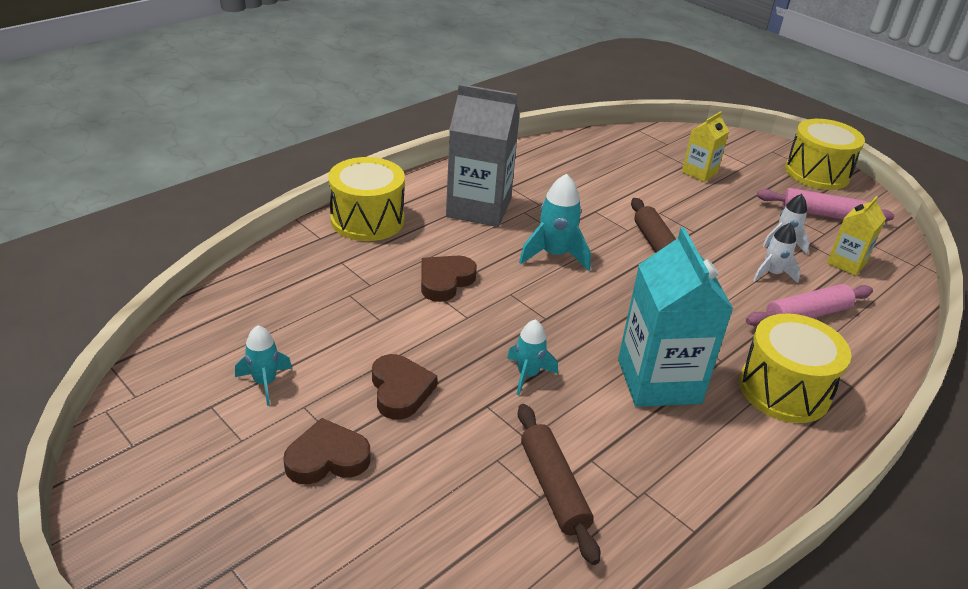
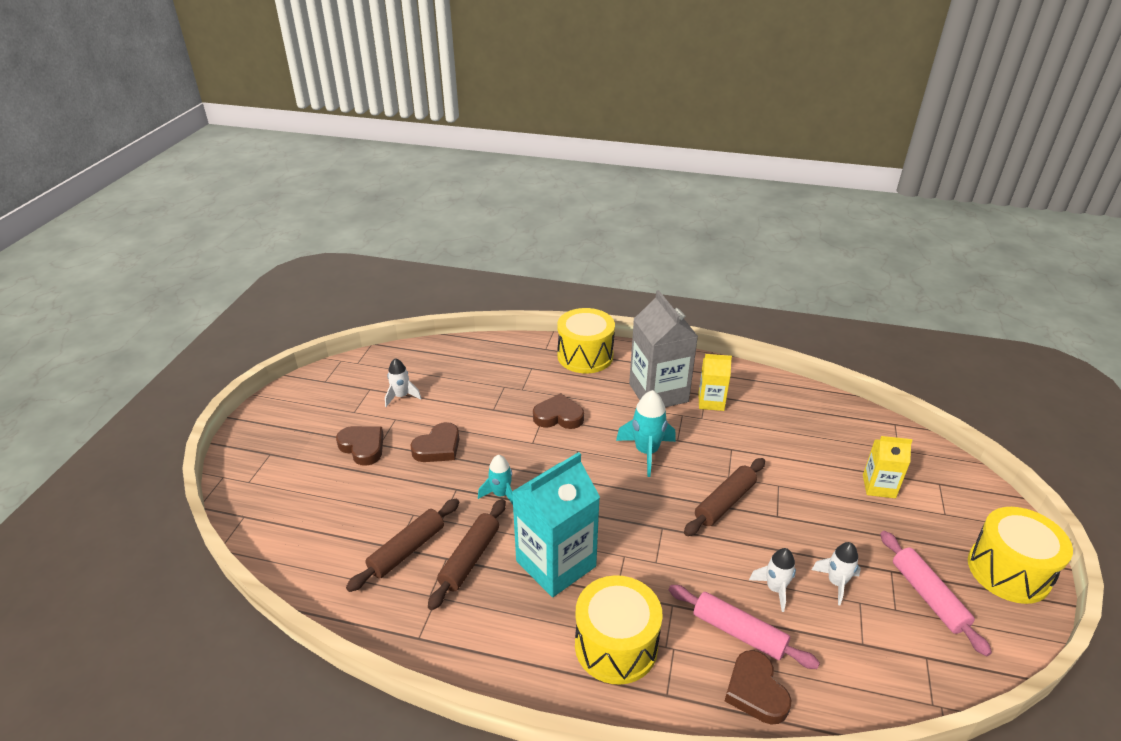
camera: 60 degrees right, 0 degrees up
(265, 382) = (401, 396): turquoise rocket -> white rocket
(606, 440) = (470, 558): none -> brown rolling pin
(846, 263) = (862, 641): yellow carton -> yellow carton (711, 402)
(870, 337) = (755, 691): none -> brown heart

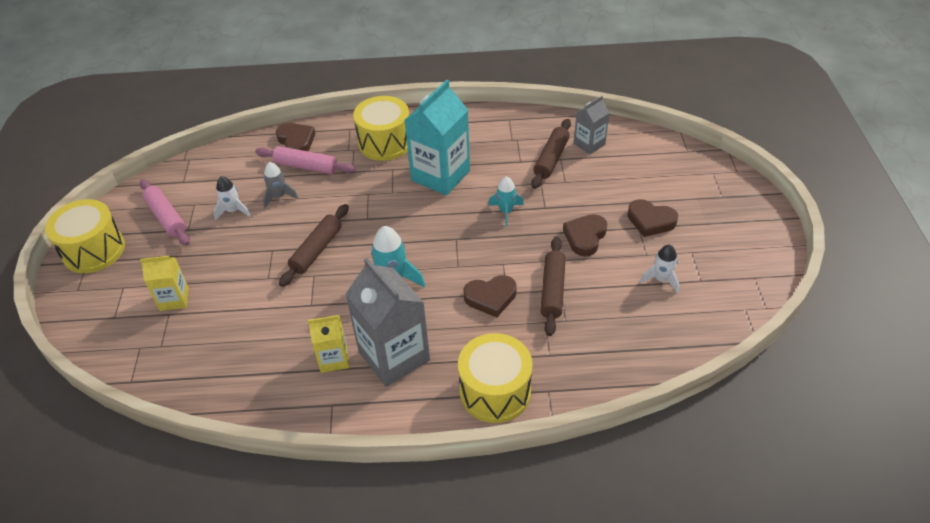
camera: 165 degrees right, 10 degrees up
(345, 559) = (589, 144): none -> grey carton
(470, 558) = (503, 164): brown rolling pin -> brown rolling pin (552, 290)
(775, 589) = (279, 197): white rocket -> grey rocket

